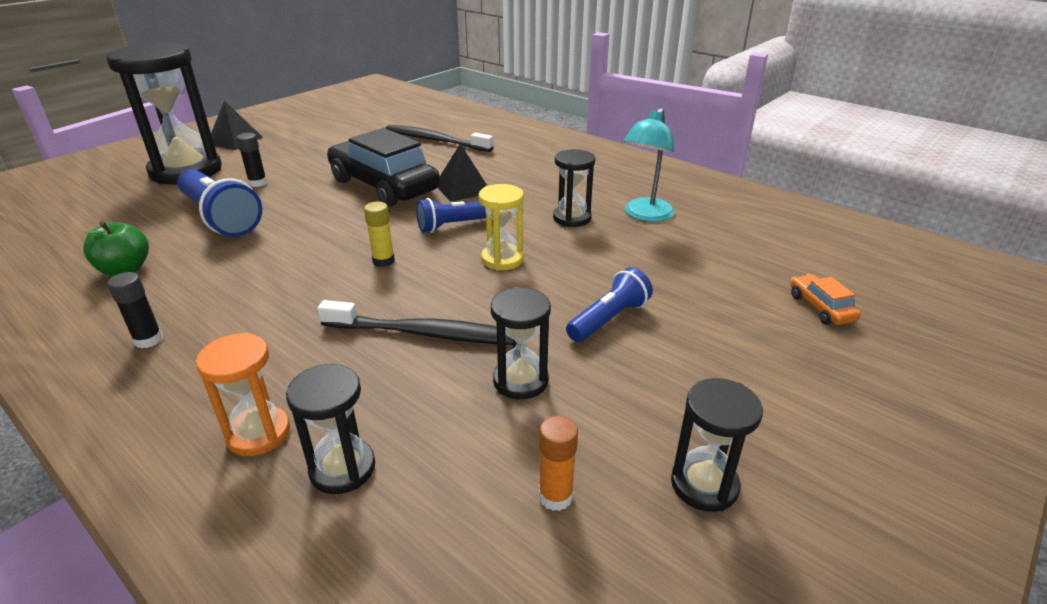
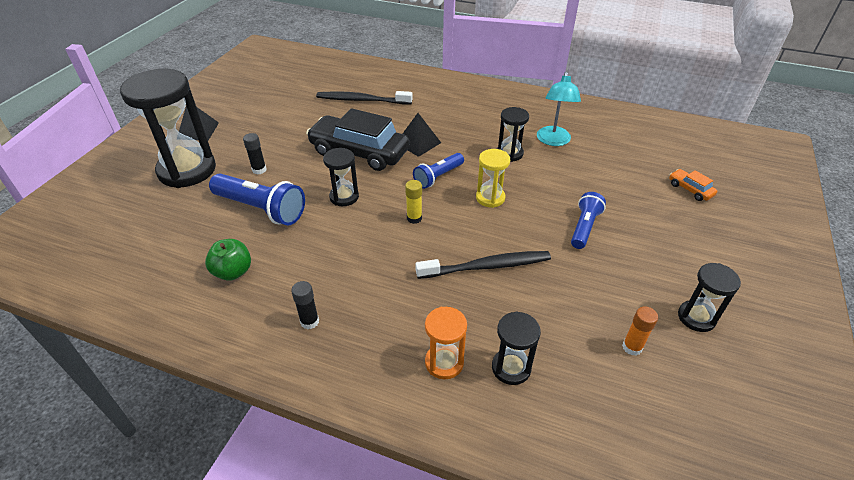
camera: 20 degrees left, 10 degrees up
(520, 381) = (565, 283): black hourglass -> black hourglass (344, 197)

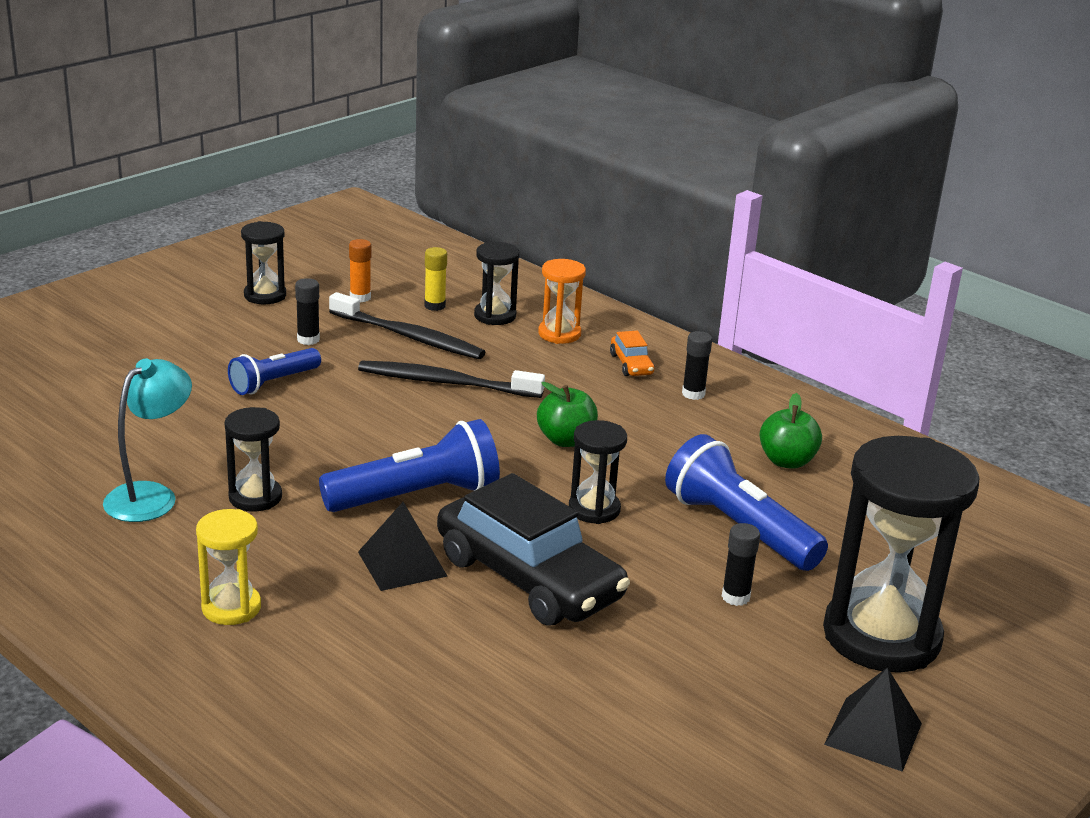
camera: 160 degrees left, 15 degrees down
(362, 100) = (452, 707): black toothbrush -> black toothbrush (409, 337)
(381, 241) = (566, 440): none -> green apple
(414, 218) = (500, 453): yellow glue stick -> yellow glue stick (435, 306)
(438, 177) = (416, 496): blue flashlight -> blue flashlight, size x1.63
(490, 198) = (362, 446): yellow hourglass -> yellow hourglass (231, 607)
(610, 276) = (308, 339): none -> black glue stick
(690, 189) = (59, 378): orange car -> orange car (631, 364)

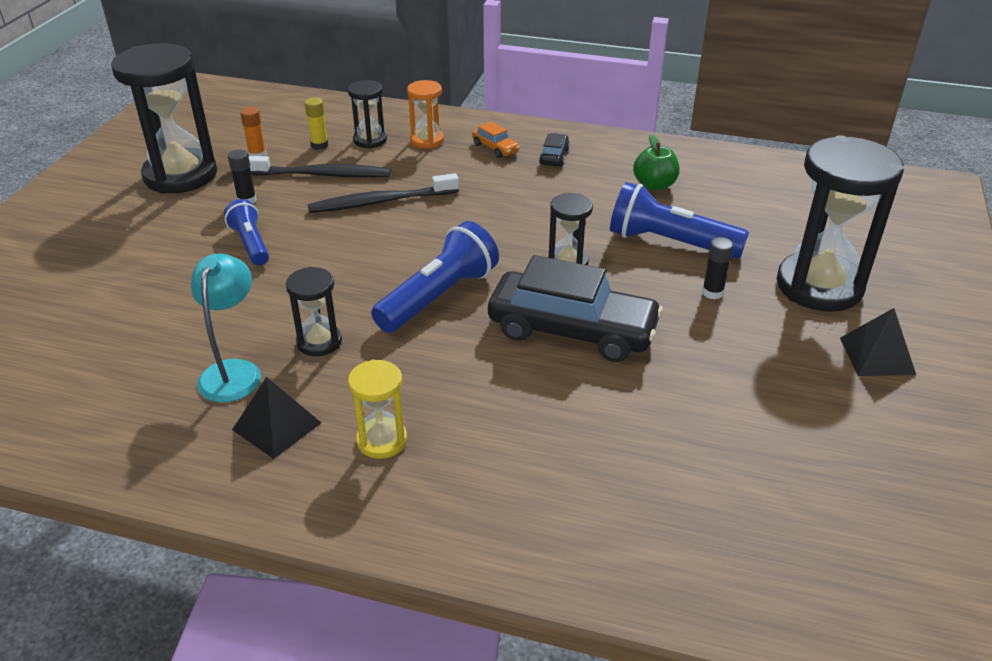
camera: 25 degrees left, 10 degrees up
(265, 295) = (180, 175): black hourglass -> black hourglass, size x2.03
(273, 383) = (250, 244): blue flashlight -> blue flashlight turned 135 degrees clockwise
(402, 564) = (476, 354): black pyramid -> black pyramid (276, 426)
(566, 440) = (503, 218): green apple -> none
(693, 394) = (554, 156): black glue stick -> black car

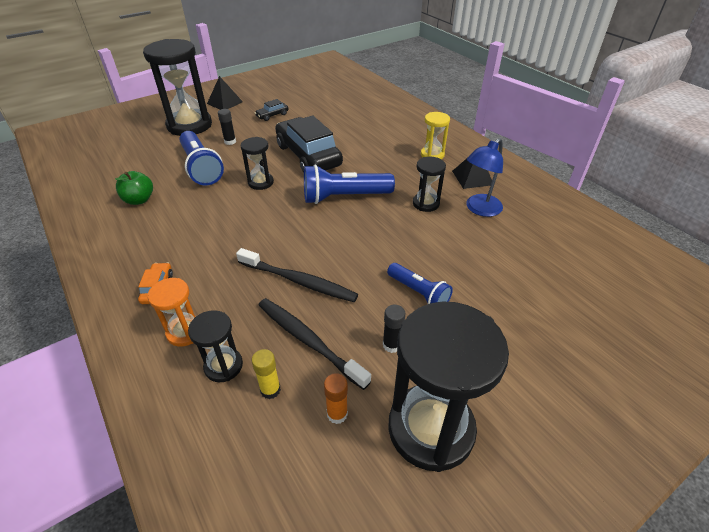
camera: 140 degrees left, 5 degrees up
(233, 371) = (479, 209): turquoise lamp -> blue lamp
(250, 244) = (419, 292): blue flashlight -> blue flashlight turned 60 degrees counterclockwise
(554, 156) = (141, 254): black car -> black car (272, 115)

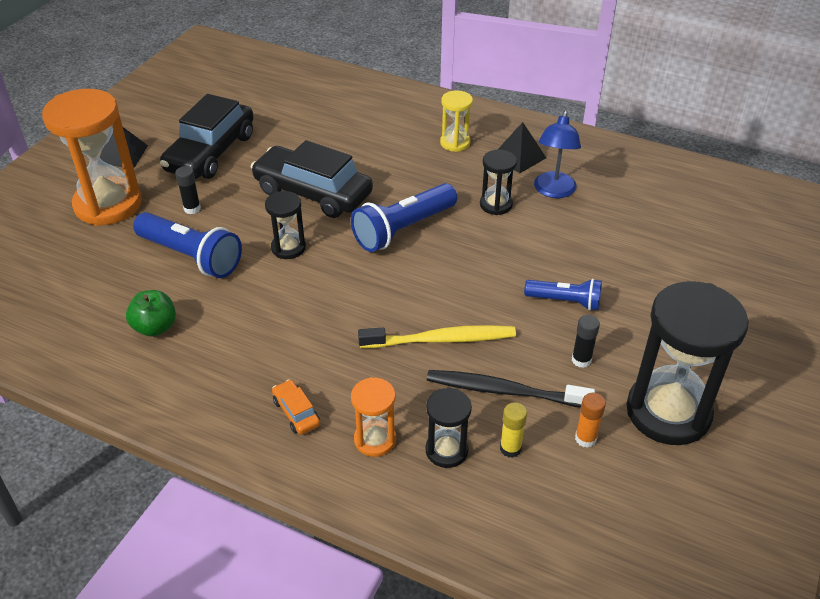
camera: 30 degrees left, 0 degrees up
(189, 125) = (108, 204): black hourglass -> orange hourglass
(272, 115) = (210, 152): black car -> black car, size x2.37
(299, 281) = (441, 340): black toothbrush -> yellow toothbrush

